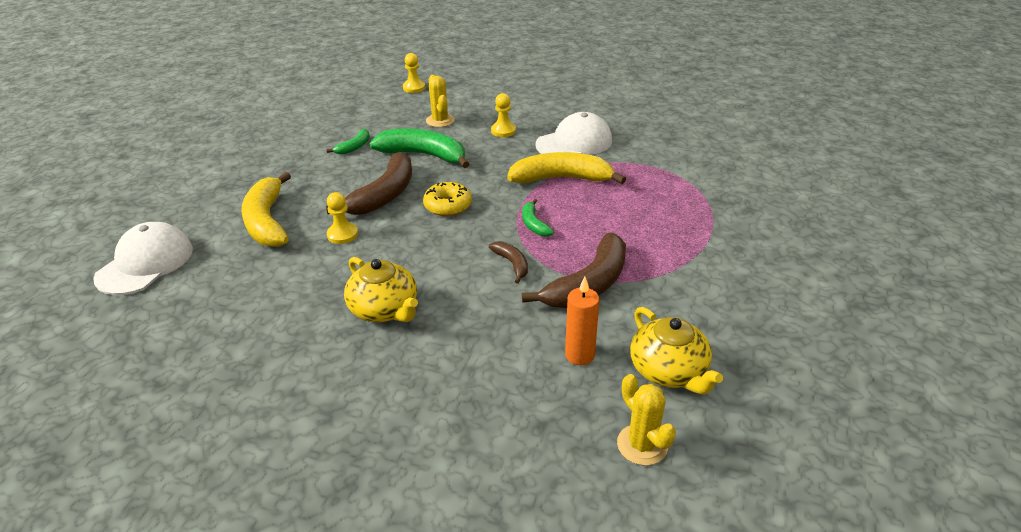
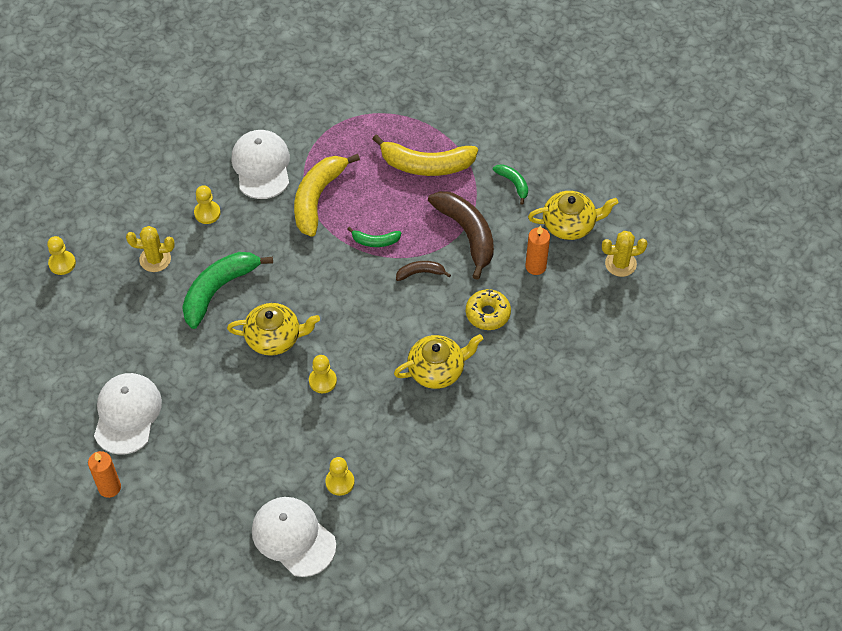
camera: 70 degrees left, 20 degrees up
(199, 156) = (109, 487): none -> orange candle
(216, 276) = (340, 482): none -> yellow pawn
(267, 221) = (272, 436): yellow banana -> yellow banana (426, 165)
(276, 146) = (127, 414): none -> white cap
(354, 147) = (169, 345): green banana -> green banana (513, 184)
(384, 195) = (274, 338): brown banana -> yellow teapot
(448, 206) = (317, 293): yellow donut -> yellow donut (487, 313)

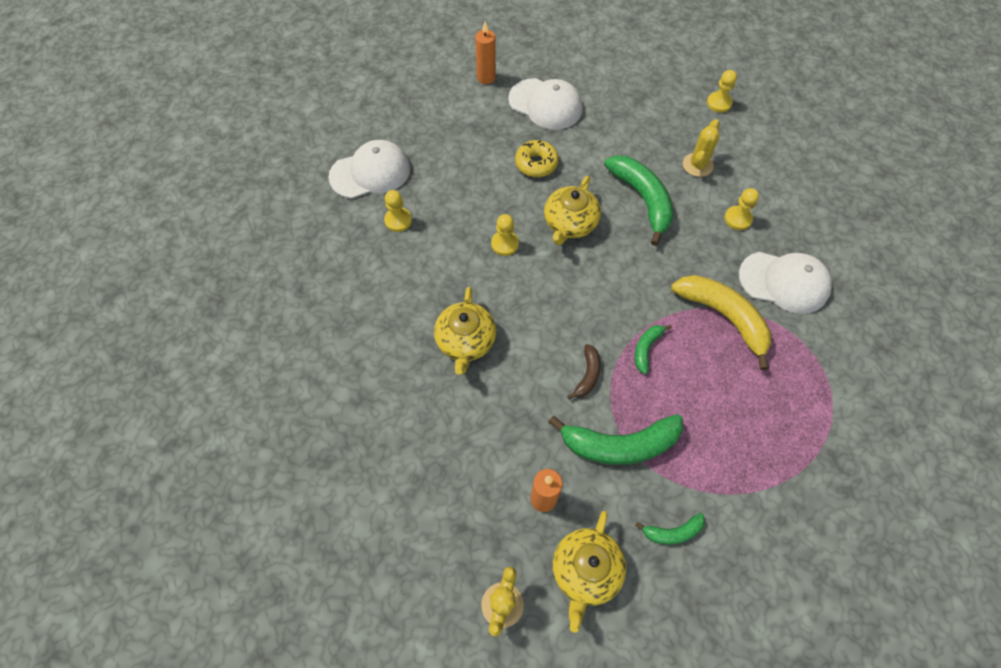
camera: 115 degrees right, 5 degrees up
(426, 165) = (735, 444): yellow banana -> none
(467, 234) = (619, 444): brown banana -> green banana
(487, 313) = (506, 418): yellow donut -> yellow donut (536, 163)

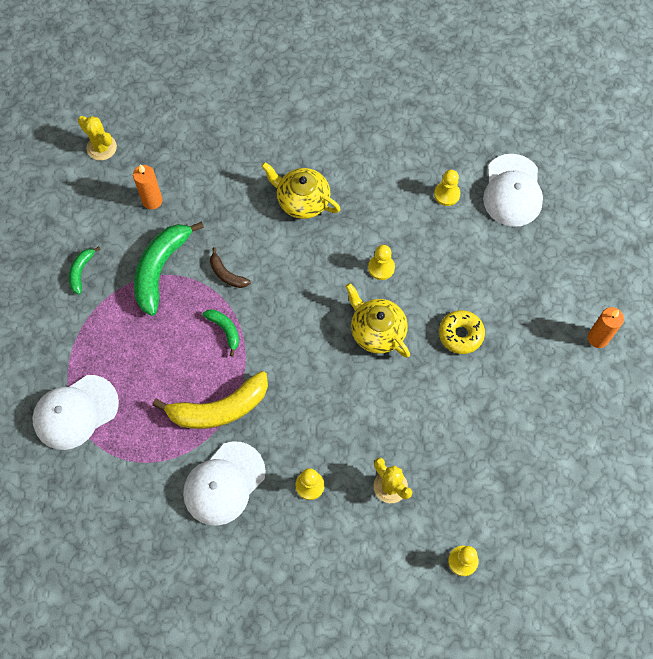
camera: 115 degrees right, 5 degrees up
(545, 104) = (535, 379): white cap -> white cap (75, 412)
(585, 571) = (91, 205): yellow teapot -> none
(642, 200) = (373, 409): green banana -> none

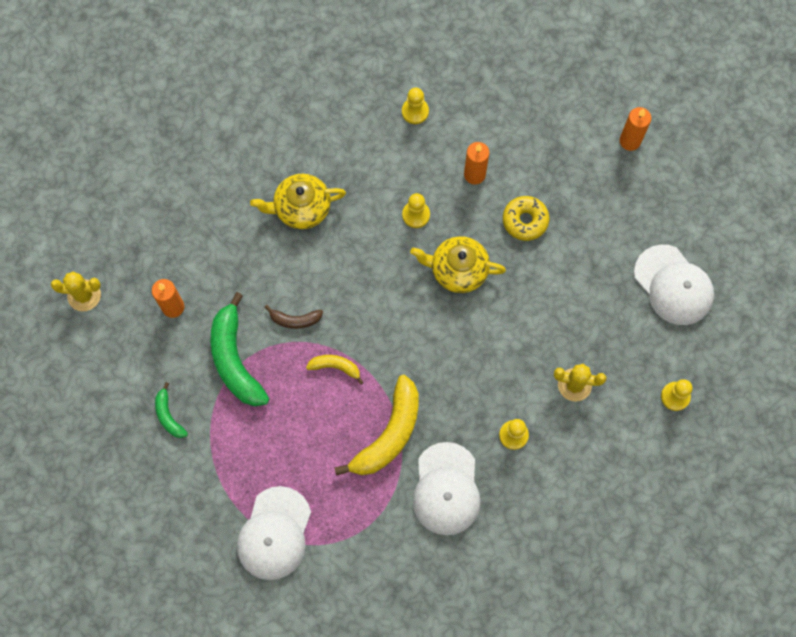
camera: 40 degrees left, 5 degrees up
(225, 330) = (335, 367): green banana -> yellow banana
(451, 272) = (474, 174): none -> orange candle
(512, 191) = (464, 68): white cap -> white cap (673, 285)

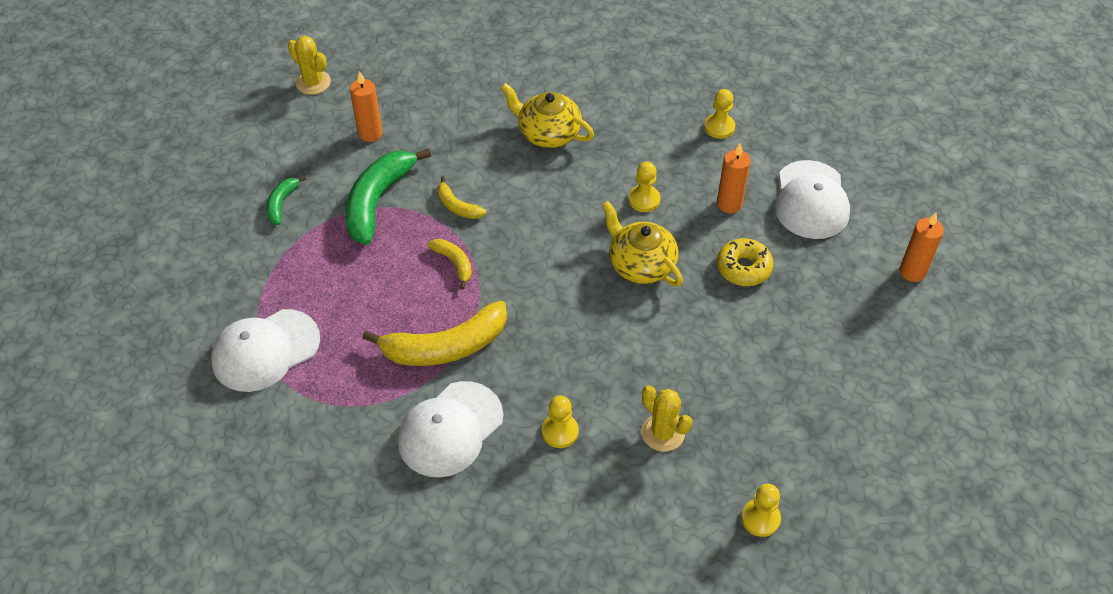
camera: 40 degrees right, 20 degrees down
(295, 320) = (457, 206): brown banana -> yellow banana
(673, 285) = (849, 419): white cap -> white cap (811, 200)

